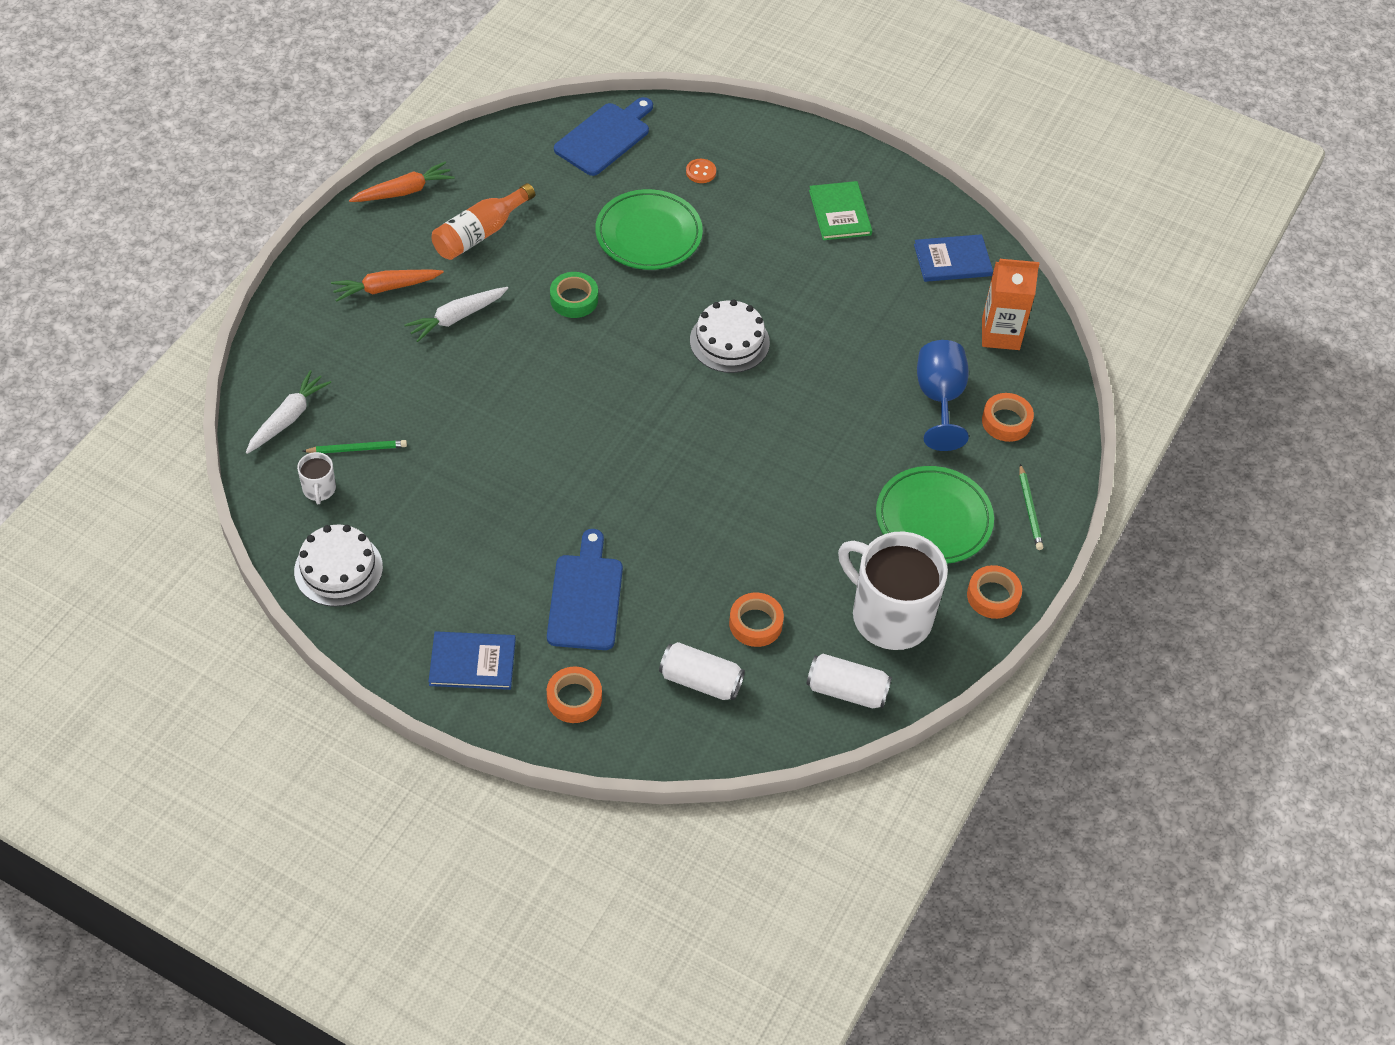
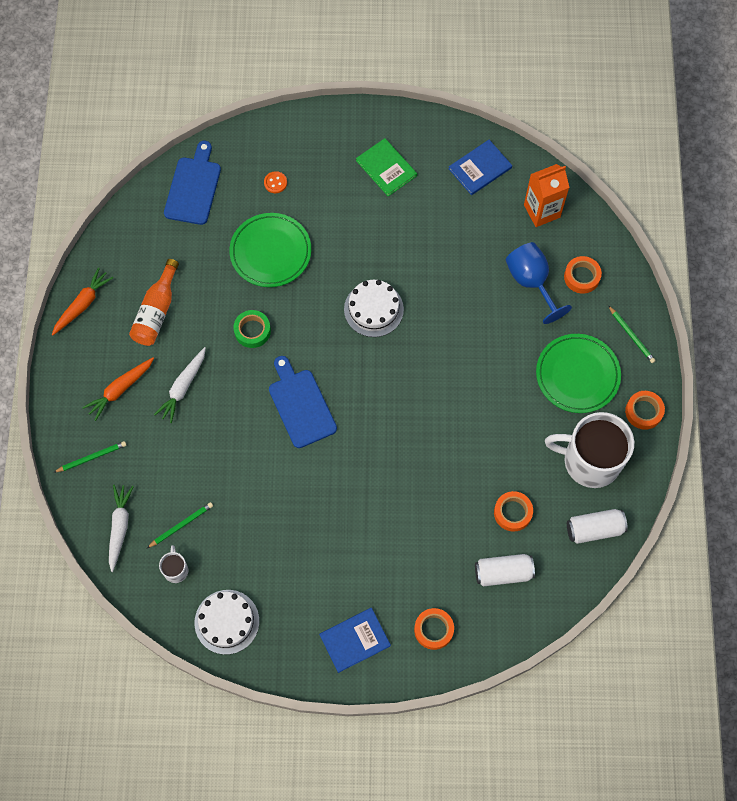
camera: 25 degrees left, 15 degrees up
(307, 337) = (91, 457): none -> green pencil
(319, 489) = (176, 570): white mug -> white mug turned 150 degrees counterclockwise
(585, 597) = (397, 553): blue cutting board -> blue cutting board (300, 405)

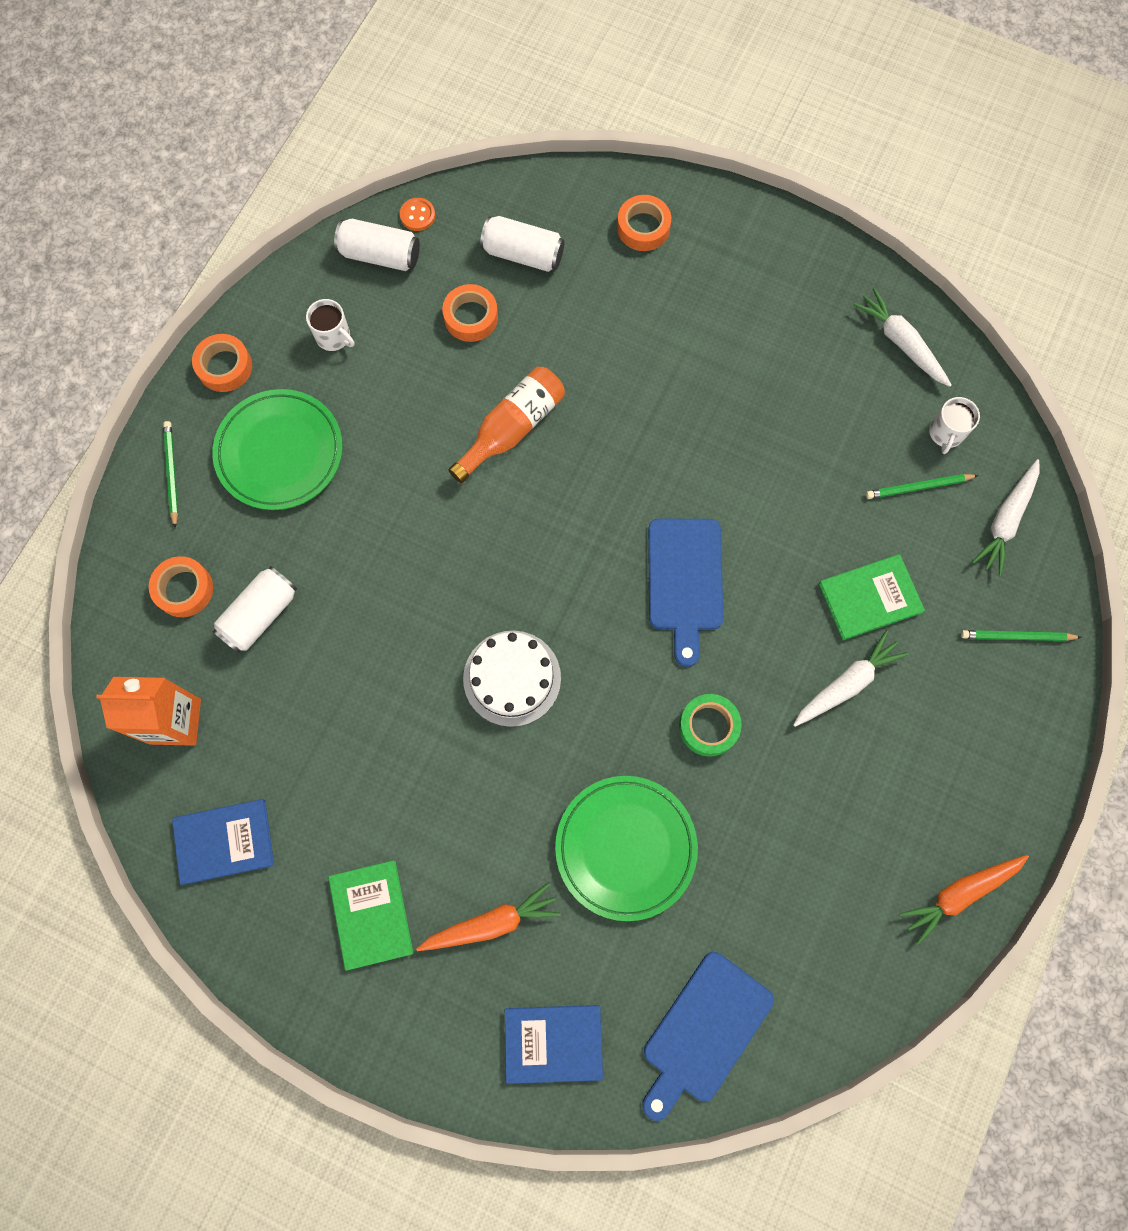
camera: 155 degrees left, 5 degrees up
(120, 390) = (943, 722): orange carrot -> orange carrot (491, 923)
(156, 311) = (845, 827): orange bottle -> orange bottle (512, 428)
(187, 443) = (870, 598): none -> green book
(227, 622) = (901, 343): white cake -> white carrot
(275, 183) = (564, 974): orange button -> orange button (417, 215)
(354, 640) = (746, 256): blue book -> blue book (553, 1043)
(531, 282) = (260, 615): blue goblet -> white can
(590, 460) = (334, 337): white mug -> white mug, size x0.42

